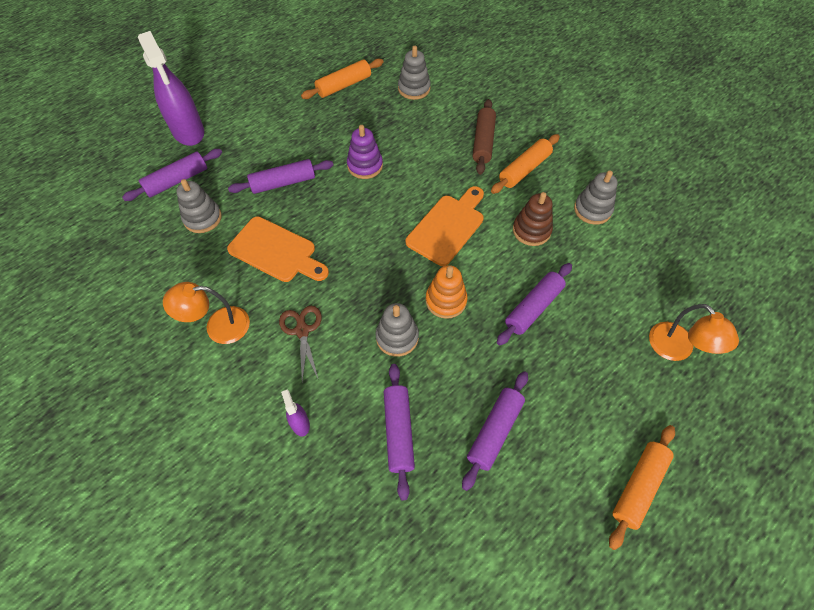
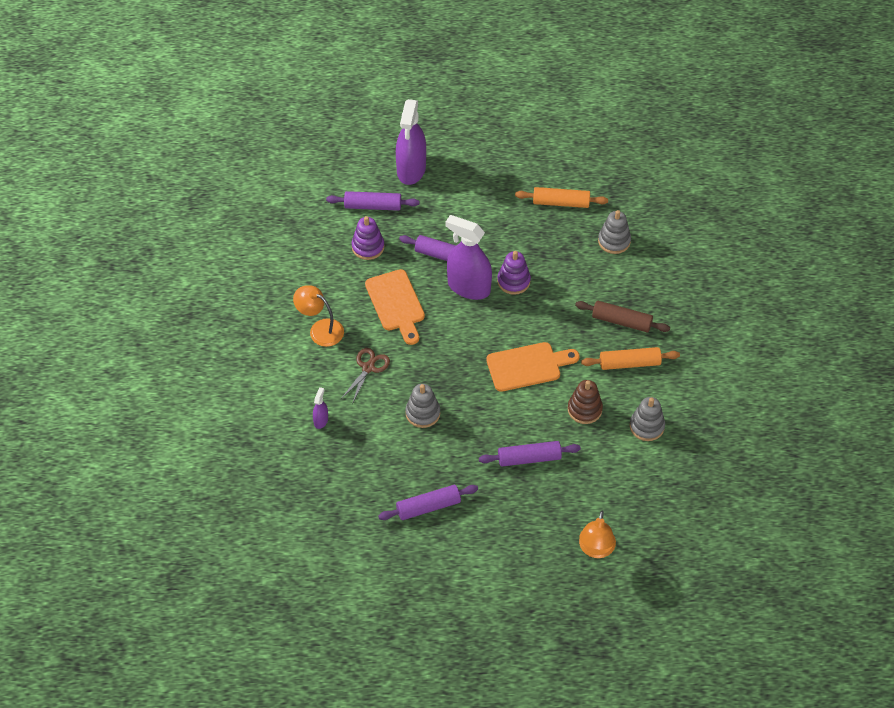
camera: 40 degrees right, 5 degrees down
(202, 218) = (368, 247): grey stacking toy -> purple stacking toy
(330, 194) = (468, 287): none -> purple spray bottle
(398, 431) = (372, 466): purple rolling pin -> none
(446, 300) = (476, 413): orange stacking toy -> none
(483, 142) = (621, 321): brown rolling pin -> brown rolling pin turned 60 degrees clockwise
(638, 487) = (481, 595): orange rolling pin -> none

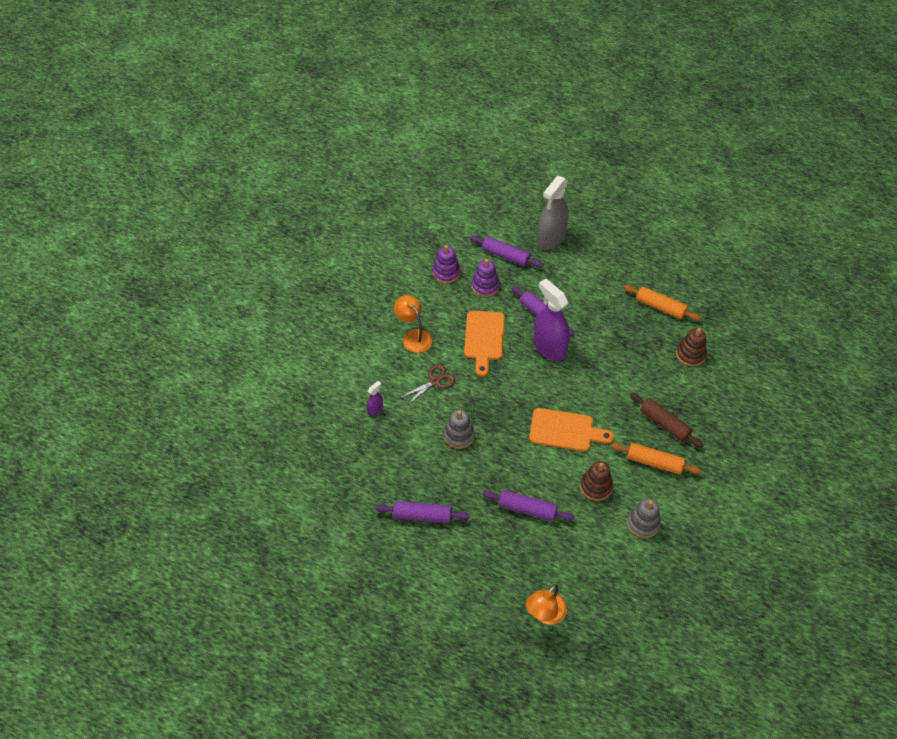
camera: 25 degrees right, 0 degrees up
(411, 169) = (551, 238): purple spray bottle -> grey spray bottle
(513, 281) = (589, 356): purple stacking toy -> purple stacking toy (446, 273)
(614, 241) = (690, 354): grey stacking toy -> brown stacking toy

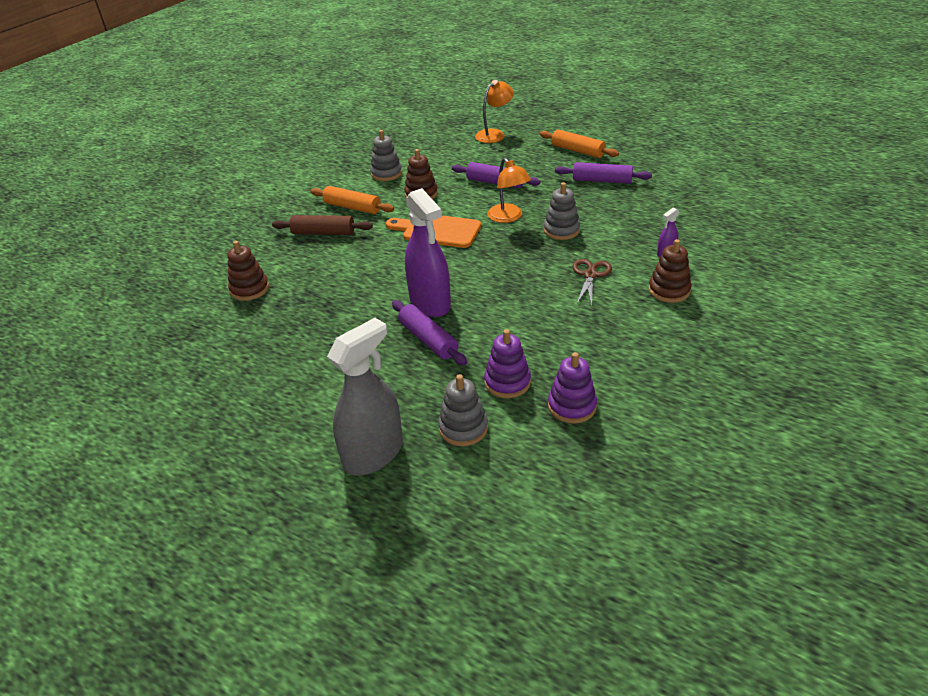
camera: 170 degrees left, 15 degrees down
(378, 368) = (669, 290): none -> brown stacking toy
(414, 336) = (622, 322): orange lamp -> orange lamp (508, 217)
(435, 381) = (590, 275): brown scissors -> brown scissors turned 135 degrees clockwise
(484, 339) = (519, 315): orange cutting board -> none
(506, 256) = (463, 428): purple rolling pin -> grey stacking toy
(660, 307) = (252, 341): orange rolling pin -> orange rolling pin (578, 151)
(664, 424) = (323, 233): brown rolling pin -> brown rolling pin turned 45 degrees counterclockwise

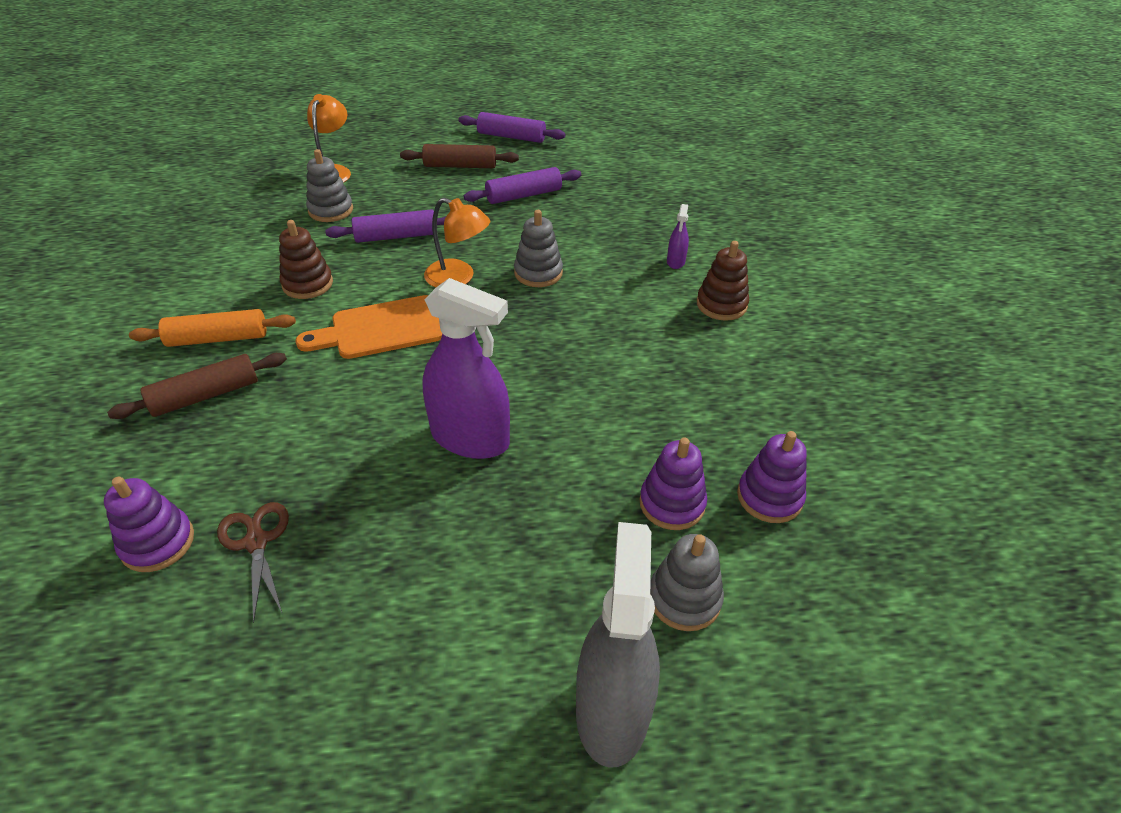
camera: 40 degrees left, 5 degrees up
(249, 289) = (158, 543): brown stacking toy -> purple stacking toy
(386, 173) = (225, 270): grey stacking toy -> grey stacking toy (331, 210)
(428, 339) = (519, 492): purple rolling pin -> purple rolling pin (511, 137)
(578, 151) = (460, 166): orange rolling pin -> brown rolling pin
(590, 275) = (625, 318): brown scissors -> brown scissors (256, 542)

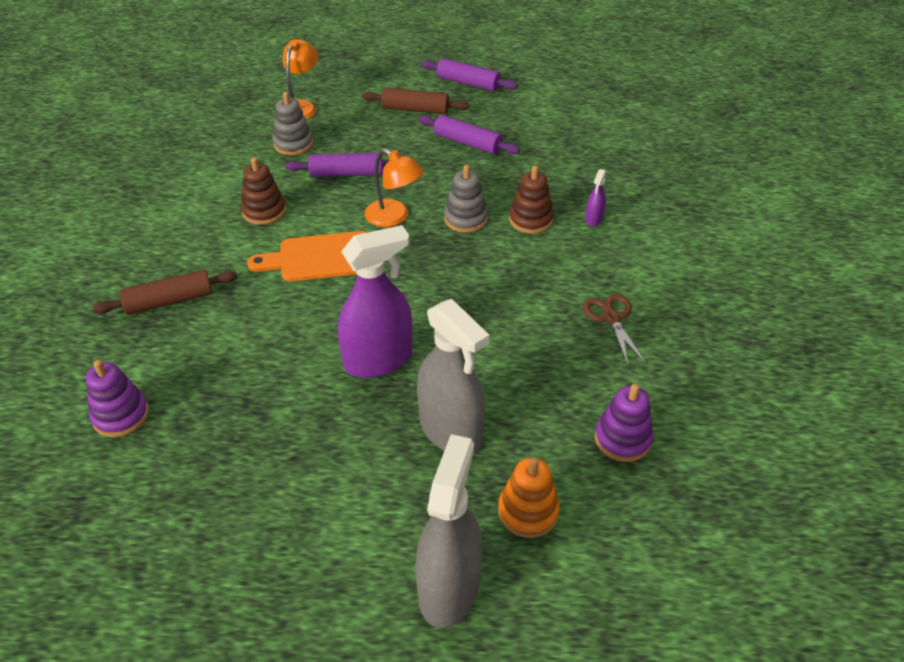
camera: 10 degrees right, 0 degrees up
(218, 338) = (184, 253): orange rolling pin -> none
(256, 542) = (195, 424): brown scissors -> brown scissors (612, 318)
(470, 438) = (378, 360): purple spray bottle -> purple spray bottle turned 60 degrees counterclockwise
(523, 195) = (468, 143): purple rolling pin -> purple rolling pin turned 45 degrees clockwise
(572, 511) = (450, 431): none -> grey spray bottle
(672, 503) = (536, 434): purple stacking toy -> none
(684, 598) = (528, 511): grey stacking toy -> orange stacking toy
(721, 305) = (626, 264): brown stacking toy -> brown stacking toy (530, 220)

